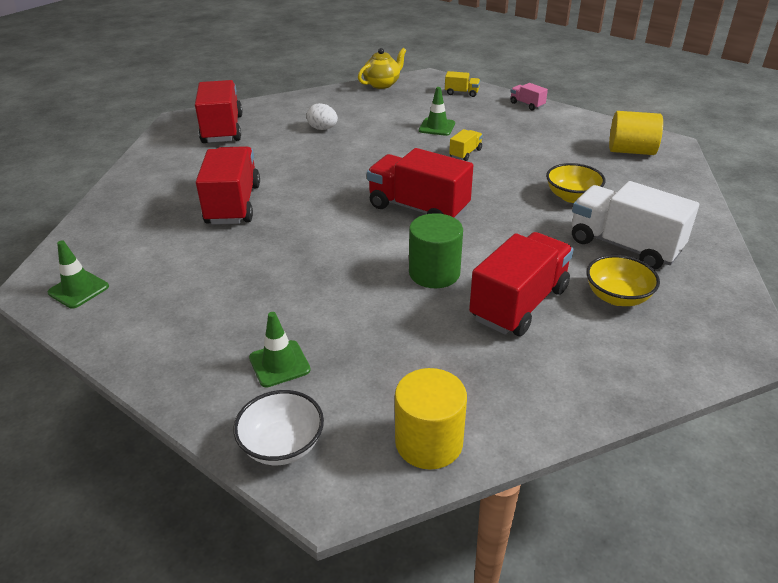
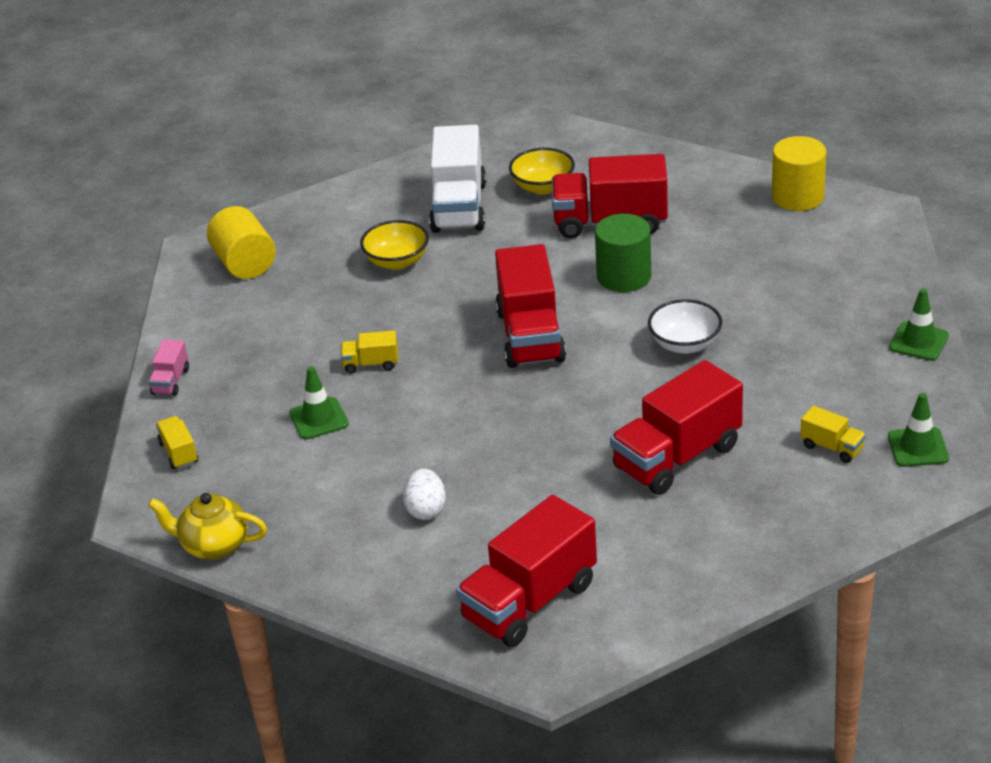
camera: 125 degrees left, 0 degrees up
(141, 258) = (832, 447): none -> yellow truck
(279, 364) = (826, 287): green traffic cone -> green traffic cone (918, 342)
(282, 445) = (882, 244): white bowl -> white bowl (685, 344)

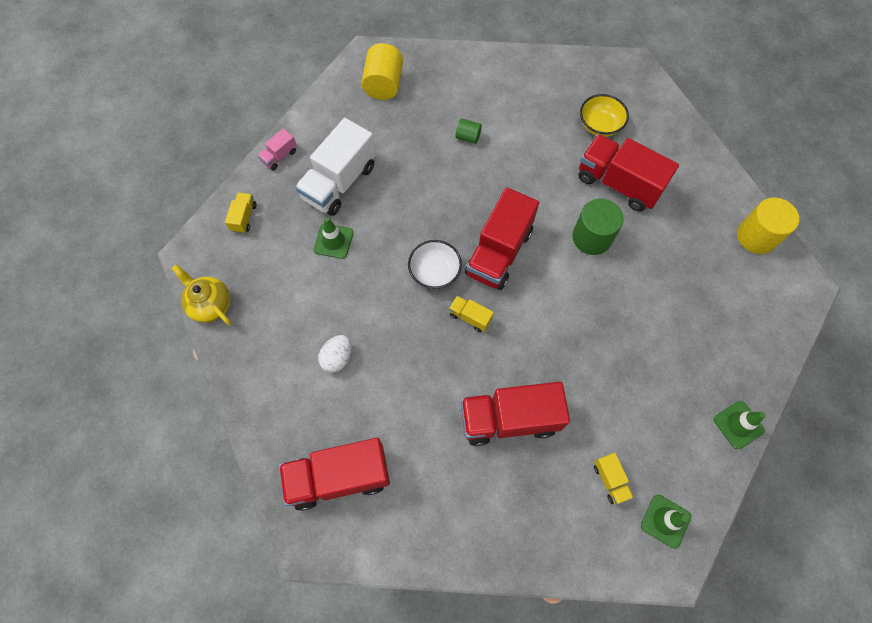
camera: 30 degrees right, 30 degrees up
(371, 364) = (393, 215): yellow truck -> yellow truck (470, 317)
(397, 261) = (468, 137): yellow bowl -> green cylinder
(459, 207) = (537, 112): white truck -> white truck (339, 182)
(685, 344) = (585, 323): white bowl -> white bowl (434, 272)

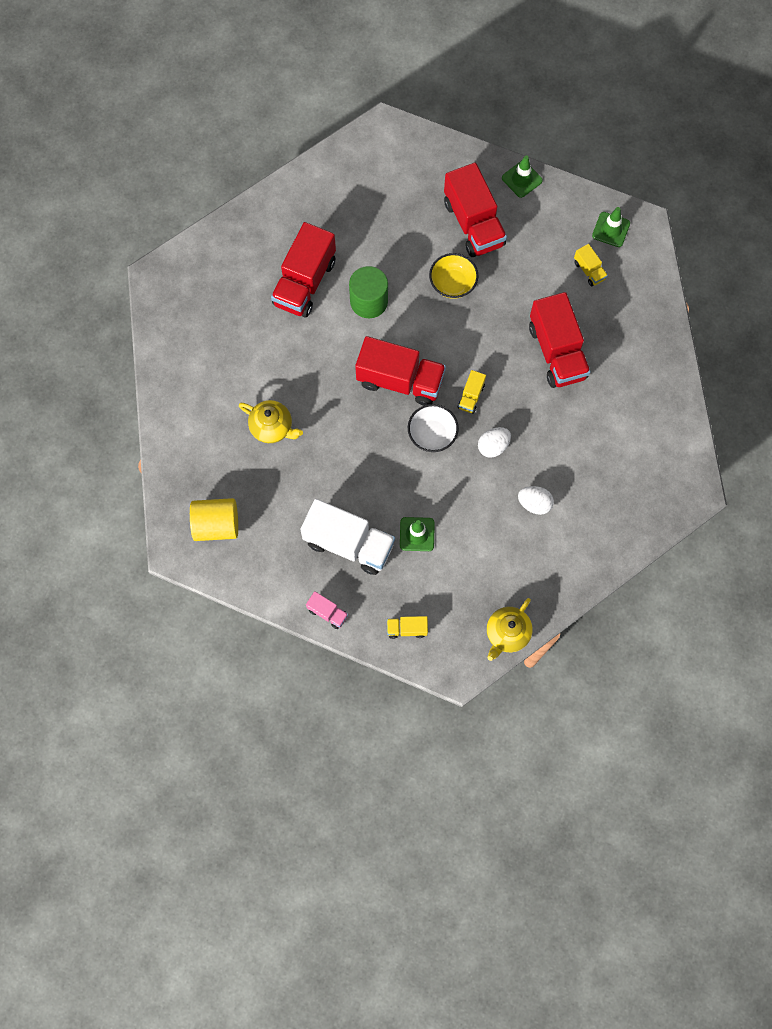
camera: 100 degrees left, 5 degrees up
(339, 477) = (637, 479): red truck -> red truck (473, 223)
(410, 329) = (493, 446): none -> white egg
(468, 137) = (272, 427): green cylinder -> yellow teapot
(599, 125) = (238, 304): yellow bowl -> yellow bowl (452, 283)
(610, 480) = (589, 270): yellow truck -> yellow truck turned 90 degrees clockwise
(756, 236) = (342, 165): yellow cylinder -> none

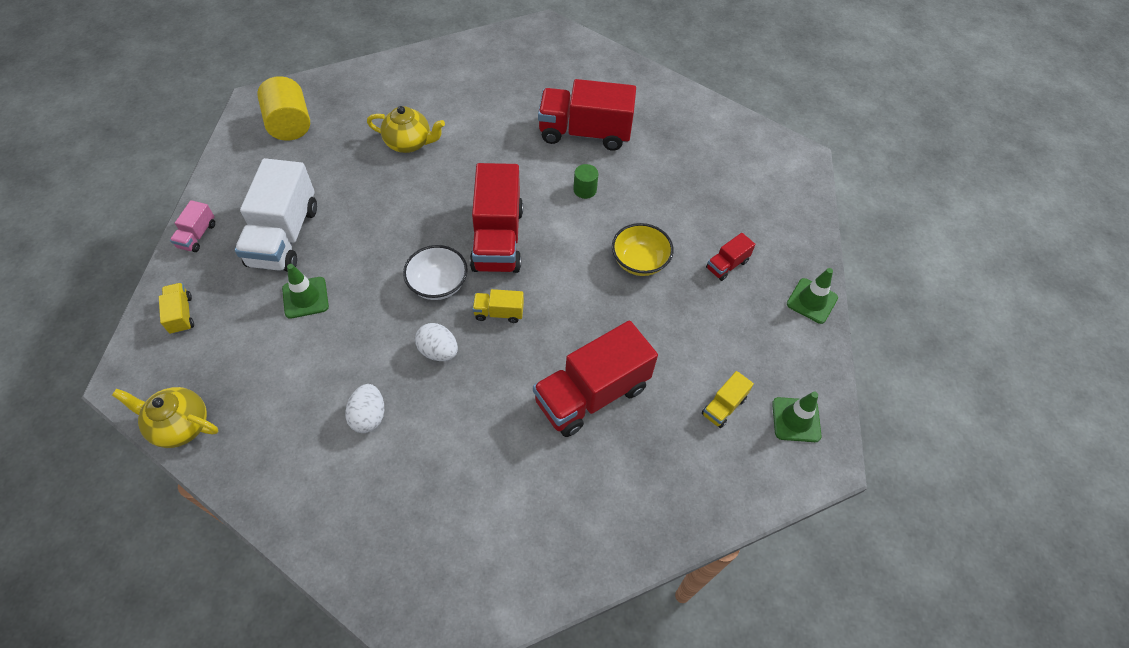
camera: 70 degrees right, 15 degrees down
(272, 427) = (409, 143): yellow teapot -> yellow teapot turned 90 degrees counterclockwise
(369, 301) = (585, 190): green cylinder -> green cylinder, size x0.53
(473, 223) = (727, 265): red truck -> red truck, size x0.46

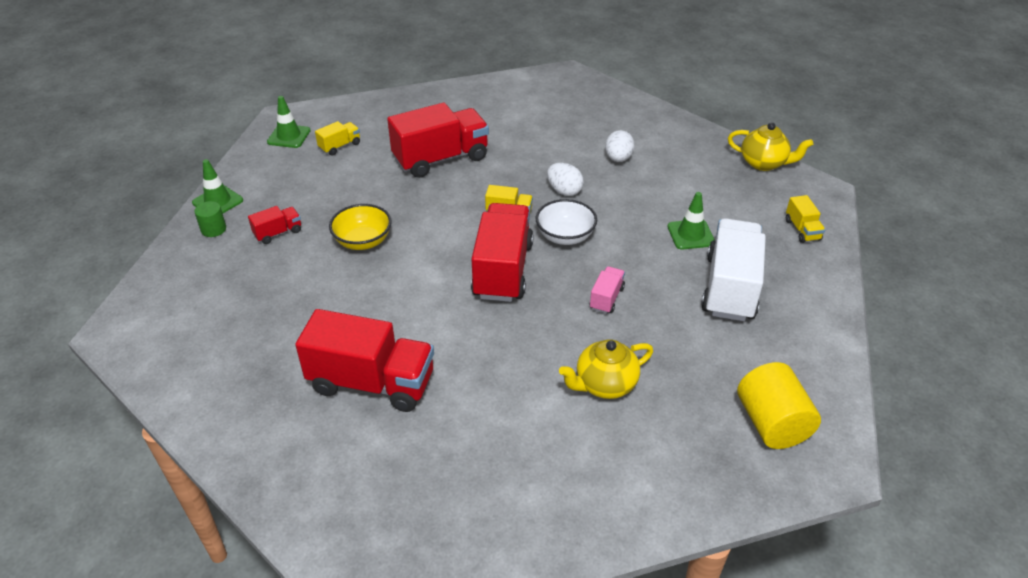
camera: 170 degrees left, 15 degrees down
(197, 235) = (823, 294): pink truck -> pink truck (606, 298)
(409, 143) = (605, 384): yellow teapot -> yellow teapot turned 45 degrees counterclockwise
(585, 190) = (395, 312): green cylinder -> green cylinder (213, 229)

